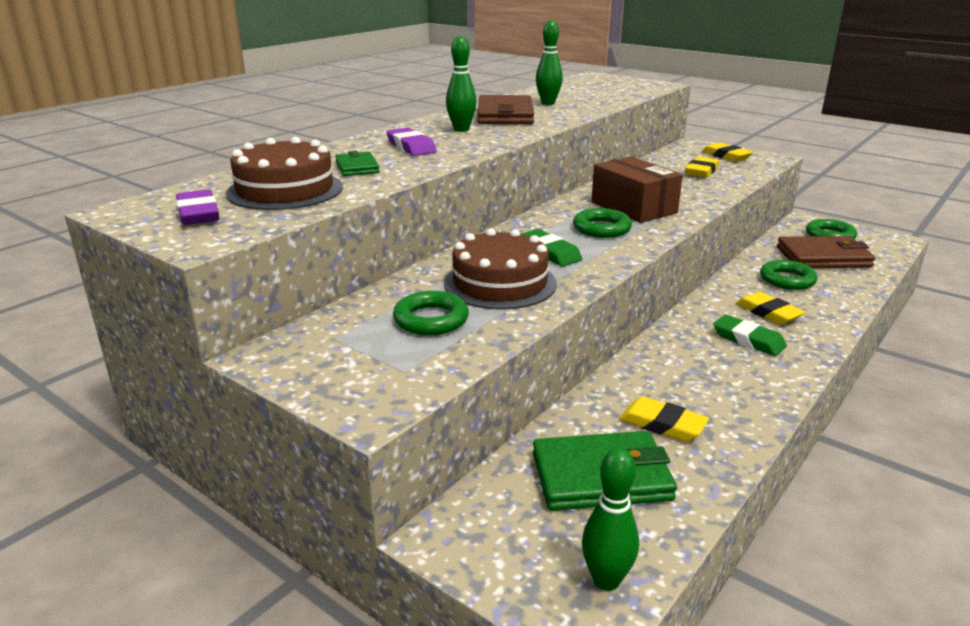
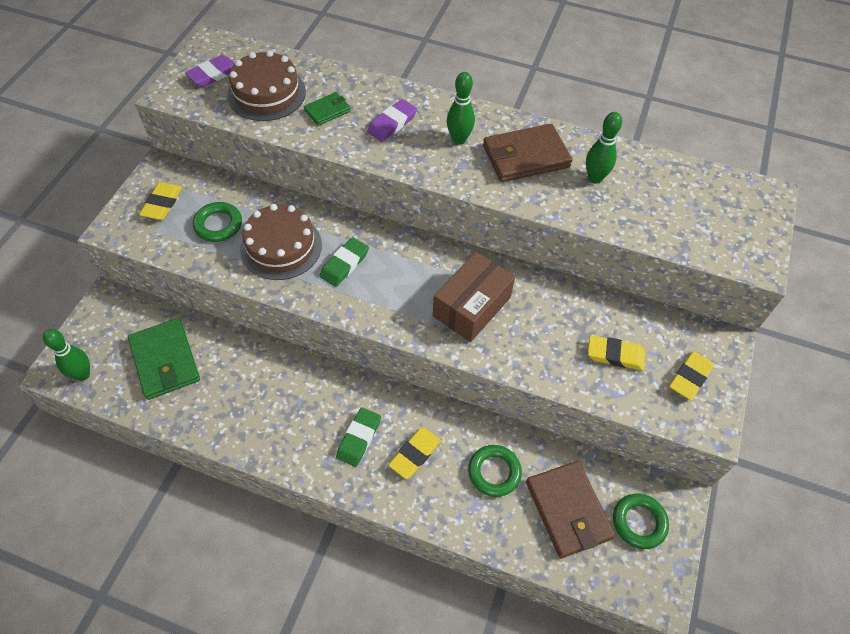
camera: 70 degrees right, 30 degrees up
(601, 228) = (408, 290): green ring -> none
(662, 424) = (225, 387): yellow eraser -> yellow eraser (162, 203)

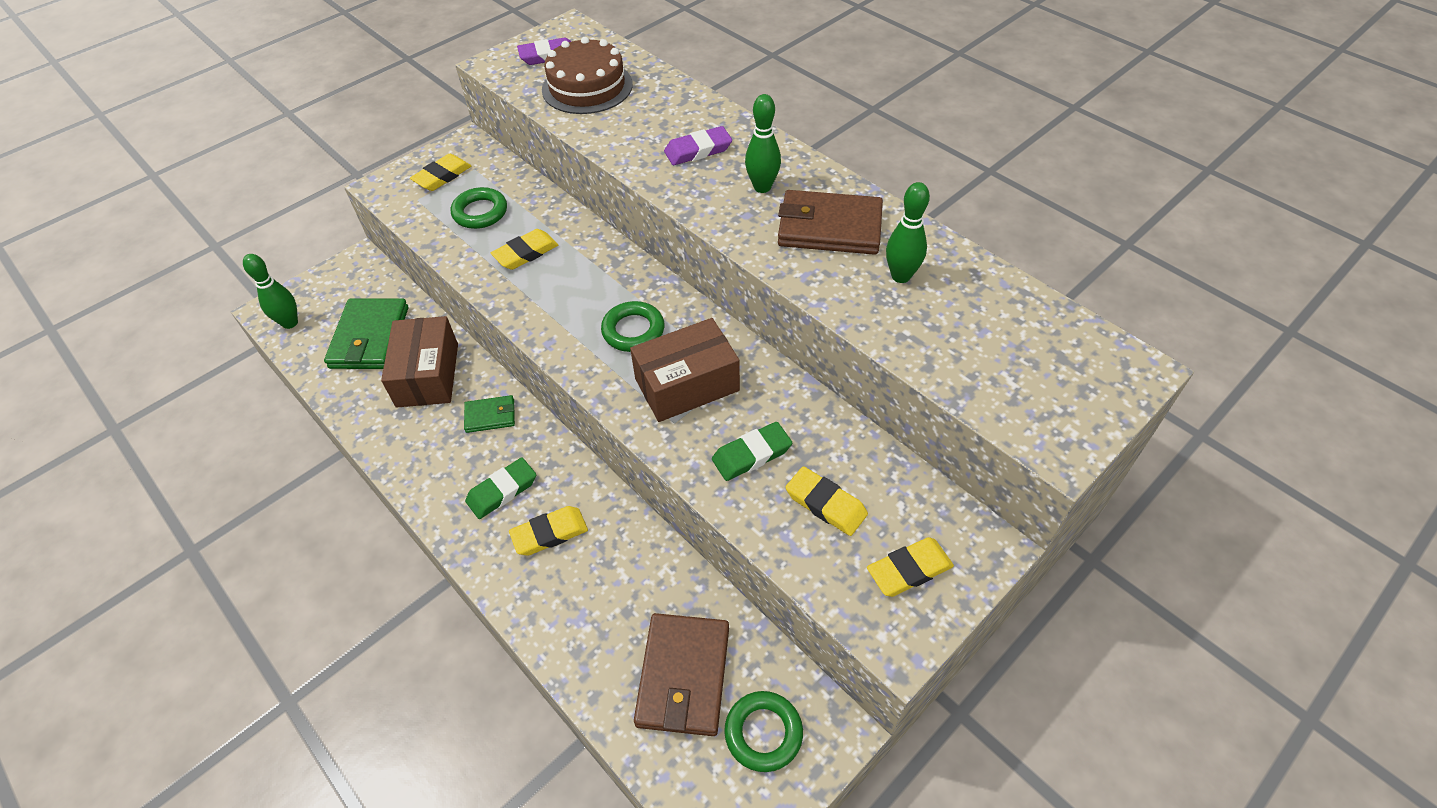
camera: 30 degrees right, 5 degrees down
(237, 373) = (427, 375): none -> brown box
(281, 247) = (526, 253): brown cake -> yellow eraser
(327, 111) = (637, 119): green wallet -> green wallet (490, 416)
(344, 264) = (578, 292): green eraser -> green eraser (751, 454)
(494, 472) = (624, 592): green ring -> green ring (633, 330)

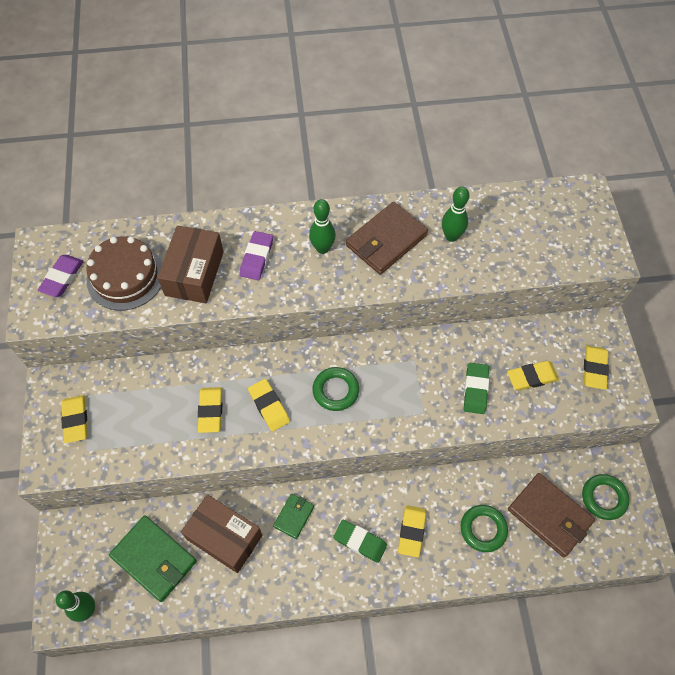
camera: 55 degrees left, 10 degrees up
(480, 212) = (141, 416): green ring -> green ring (483, 529)
(502, 491) = (360, 542): green eraser -> green eraser turned 60 degrees counterclockwise
(568, 290) = (269, 406): none -> yellow eraser
(687, 385) = (401, 389): brown box -> brown box (194, 273)

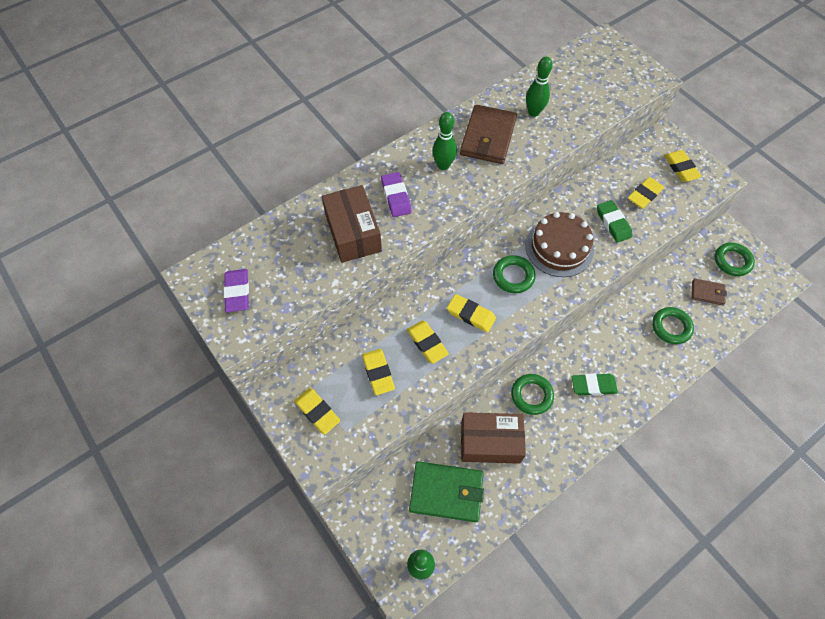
camera: 30 degrees left, 0 degrees up
(125, 276) = (295, 264): brown cake -> brown cake (559, 247)
(294, 516) = (531, 395): green wallet -> green ring
(412, 532) = (624, 357): yellow eraser -> yellow eraser (378, 373)
(549, 516) = (707, 293): brown wallet -> brown wallet, size x0.53

